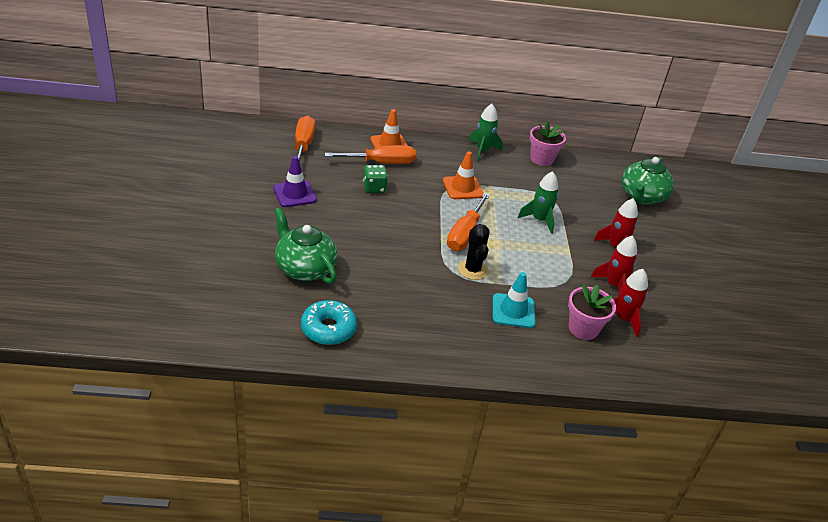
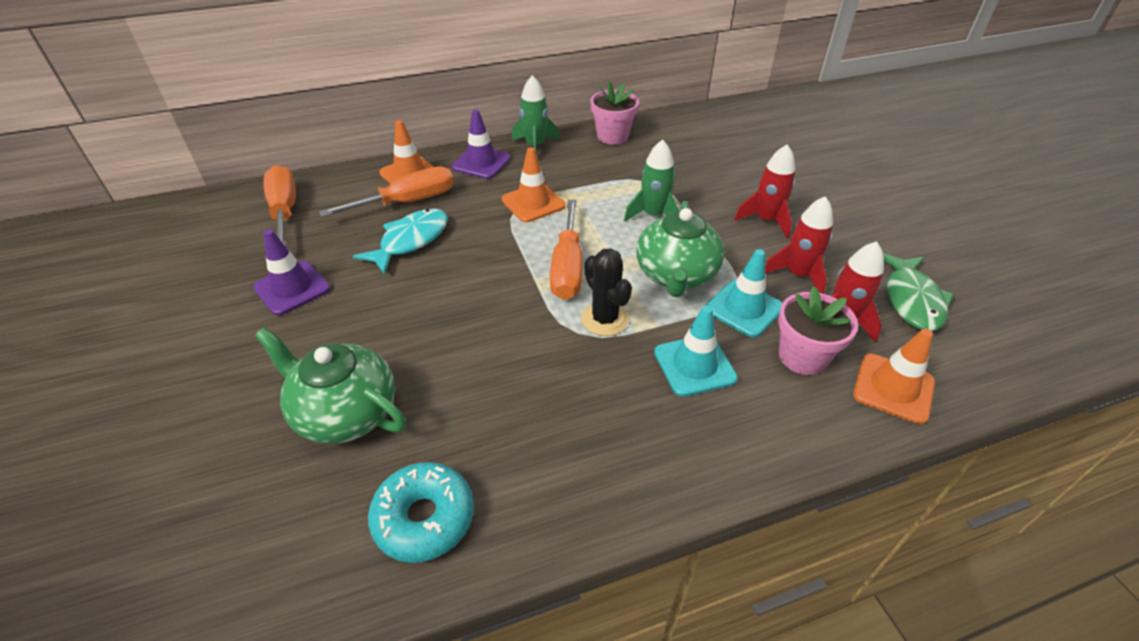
camera: 15 degrees left, 5 degrees up
(374, 188) = (411, 241): green dice -> turquoise fish
(440, 151) = (481, 163): none -> purple traffic cone
(564, 292) = (744, 308): none -> turquoise traffic cone
(628, 362) = (893, 388): none -> orange traffic cone
(642, 197) = (754, 147): green teapot -> green teapot (676, 275)
(680, 323) = (912, 300): none -> green fish

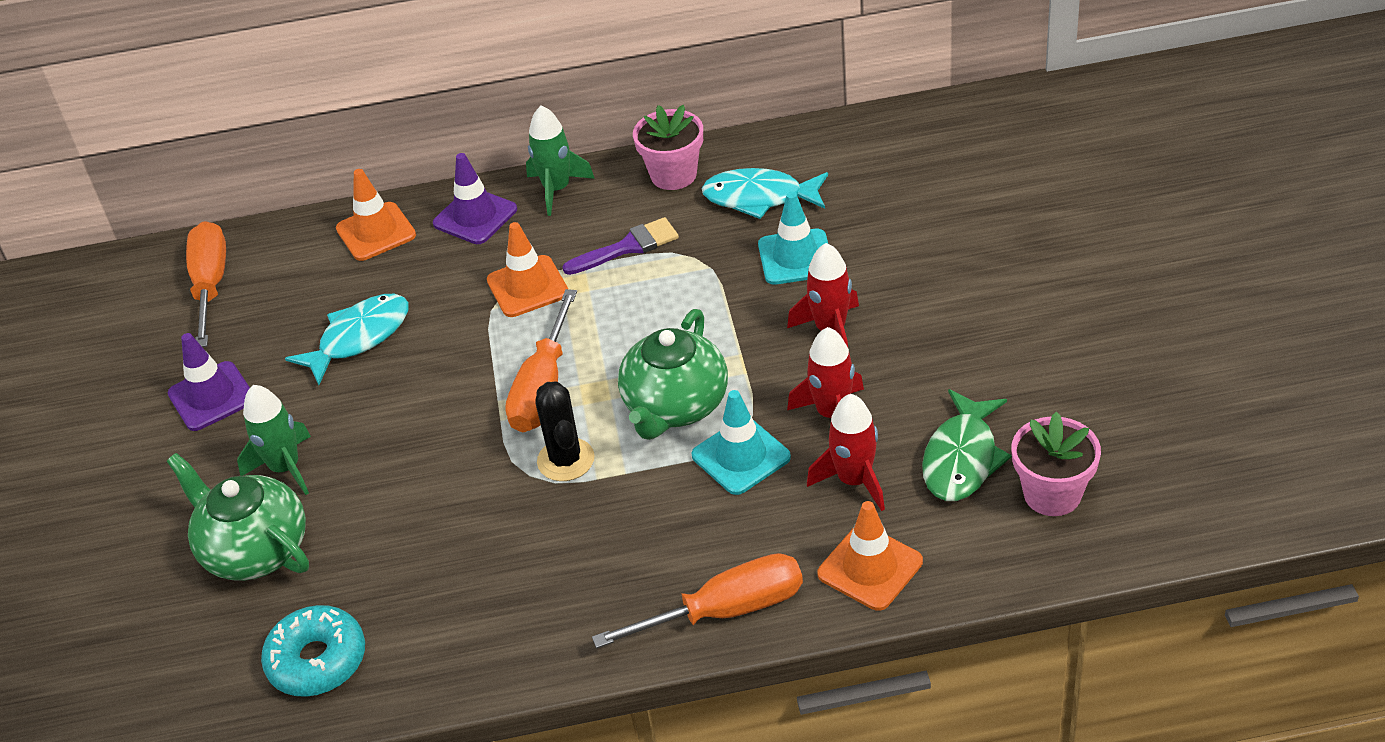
camera: 15 degrees right, 0 degrees up
(407, 202) = (365, 278): orange screwdriver -> orange screwdriver (726, 611)
(598, 177) = (628, 247): none -> purple brush
(653, 215) = (681, 314): green rocket -> green rocket (285, 468)
(676, 147) = (759, 197): none -> turquoise fish
(694, 365) = (650, 524): turquoise traffic cone -> turquoise traffic cone (795, 257)
(802, 357) = (782, 523): pink flower pot -> pink flower pot (1052, 494)

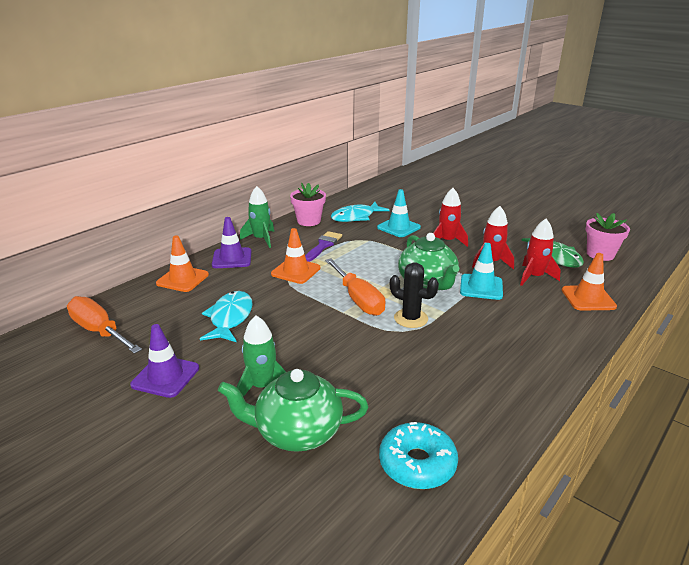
camera: 45 degrees left, 15 degrees down
(726, 611) = (566, 336): orange screwdriver -> none

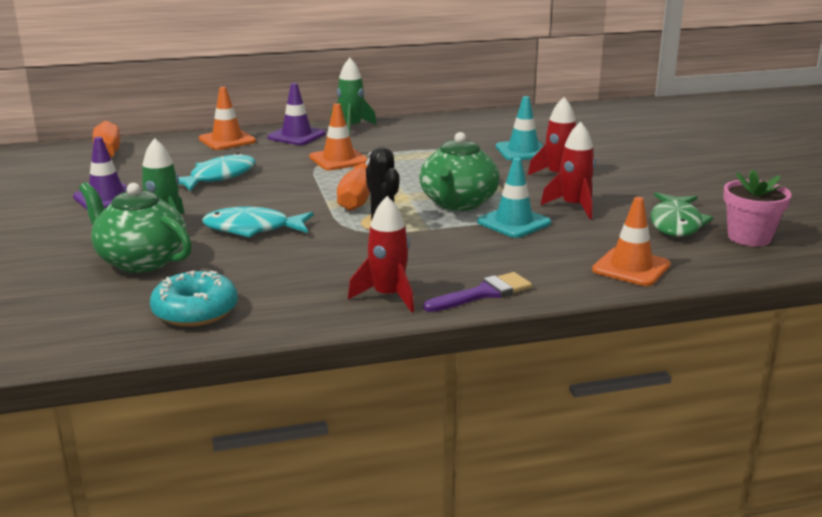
camera: 35 degrees right, 5 degrees down
(309, 221) = (429, 124): pink flower pot -> none
(323, 245) = (406, 147): purple brush -> purple brush (483, 293)
(356, 217) = (490, 131): turquoise fish -> turquoise fish (252, 229)
(534, 277) = (602, 232): red rocket -> red rocket (388, 296)

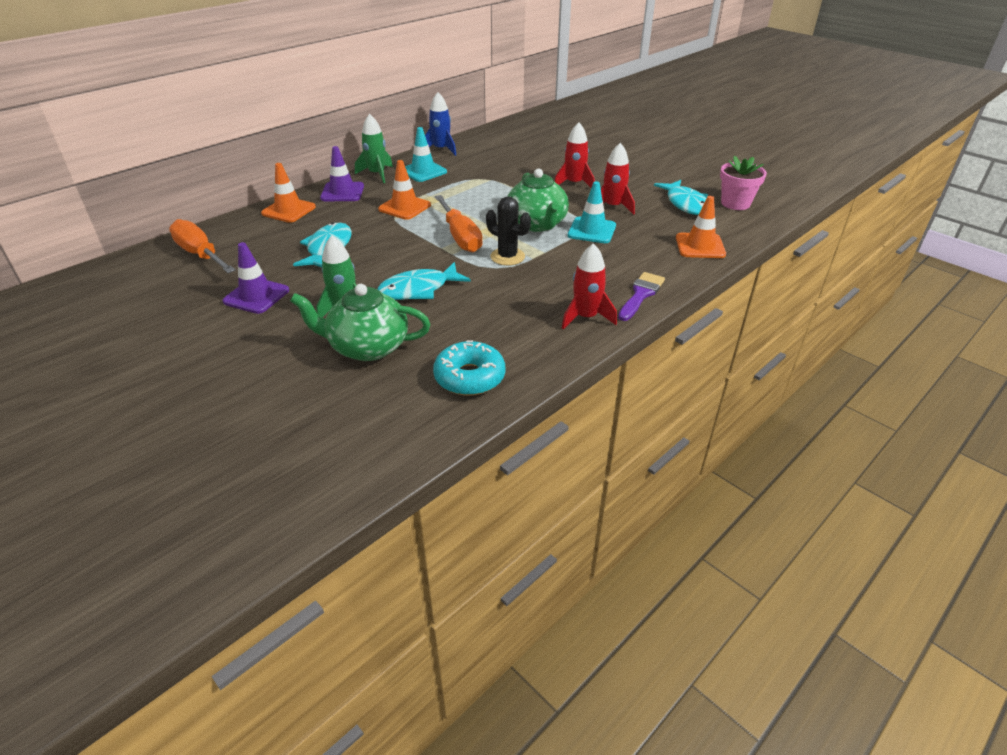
camera: 30 degrees left, 15 degrees up
(449, 119) = (441, 149): none -> blue rocket
(523, 151) = (527, 167): turquoise traffic cone -> turquoise traffic cone (423, 171)
(676, 223) = (685, 204): green fish -> turquoise fish

